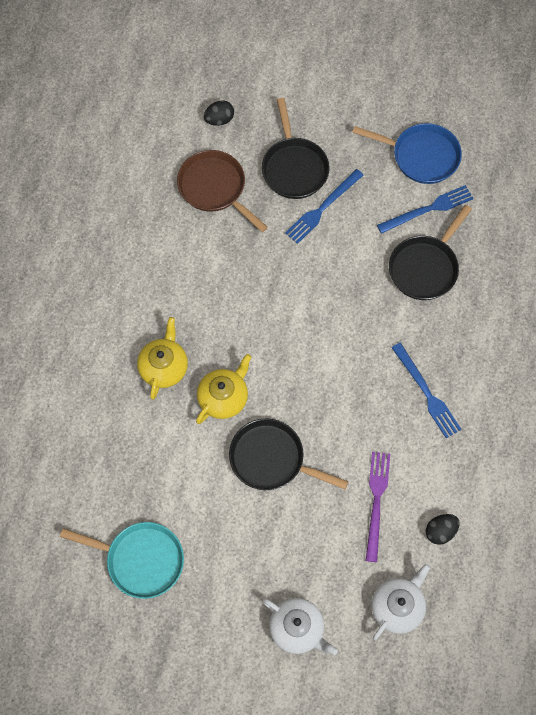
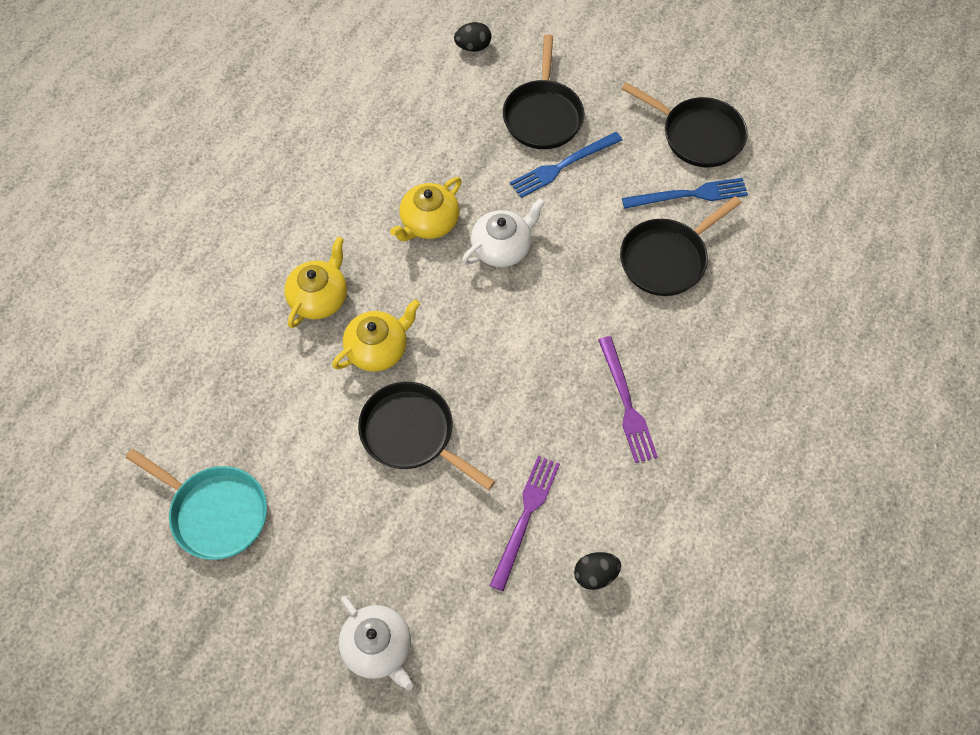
camera: 15 degrees right, 5 degrees down
(215, 188) = (444, 117): brown pan -> none
(231, 282) = (429, 222): none -> yellow teapot
(397, 606) = (513, 654): white teapot -> white teapot (502, 247)
(421, 156) = (698, 135): blue pan -> black pan
(426, 393) = (626, 403): blue fork -> purple fork

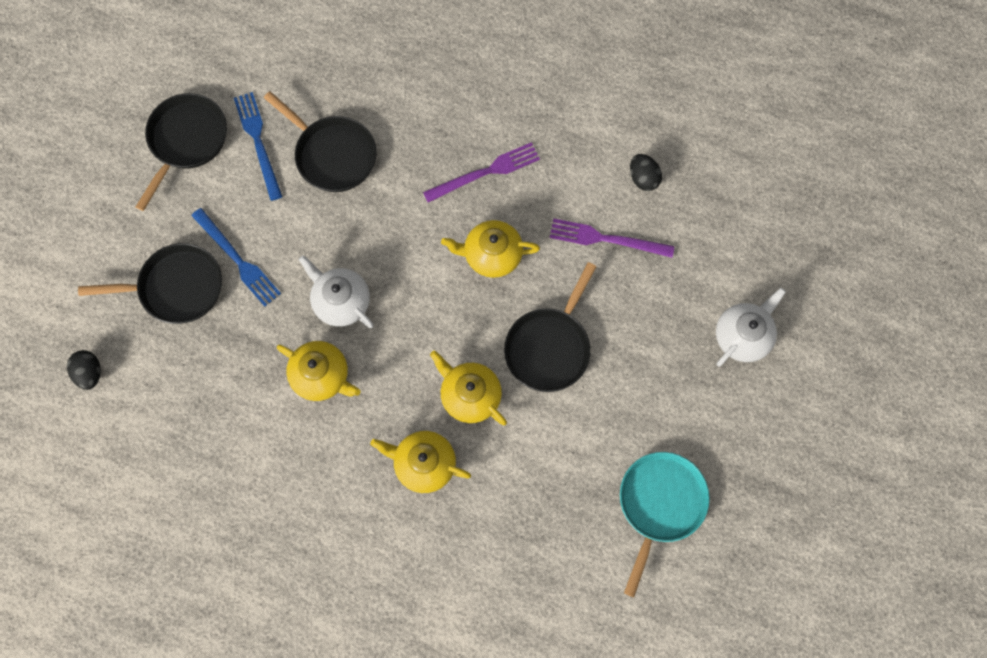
camera: 100 degrees left, 10 degrees up
(527, 393) = (491, 255): none -> yellow teapot

